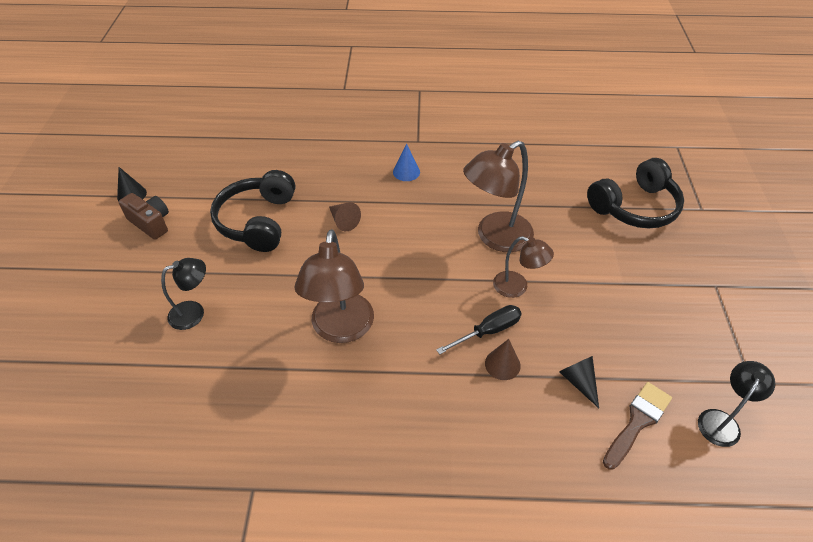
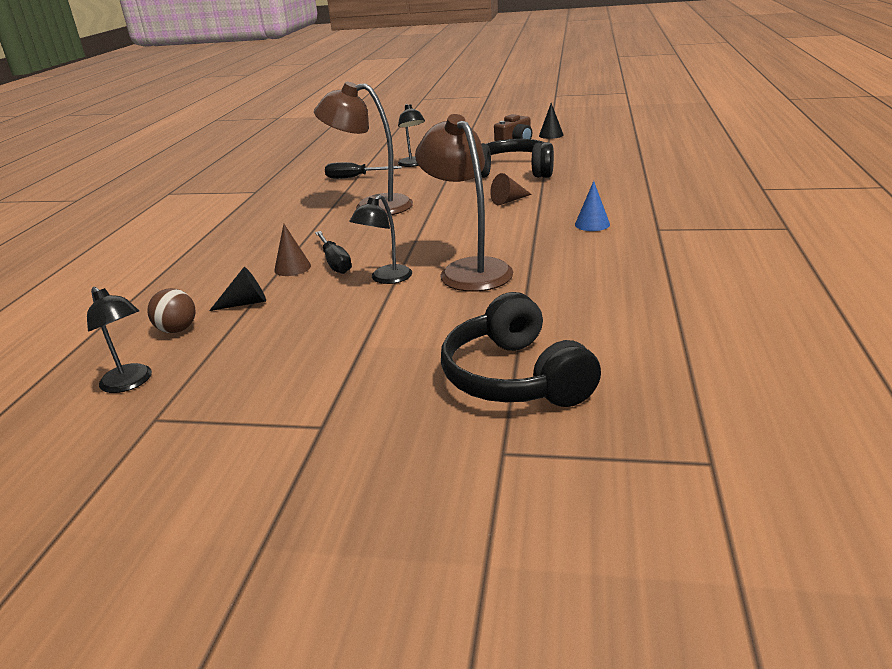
camera: 100 degrees right, 20 degrees down
(227, 369) = (354, 177): none -> black screwdriver
(517, 287) = (386, 279): brown lamp -> black lamp
(637, 421) = (177, 330): brown brush -> brown ball

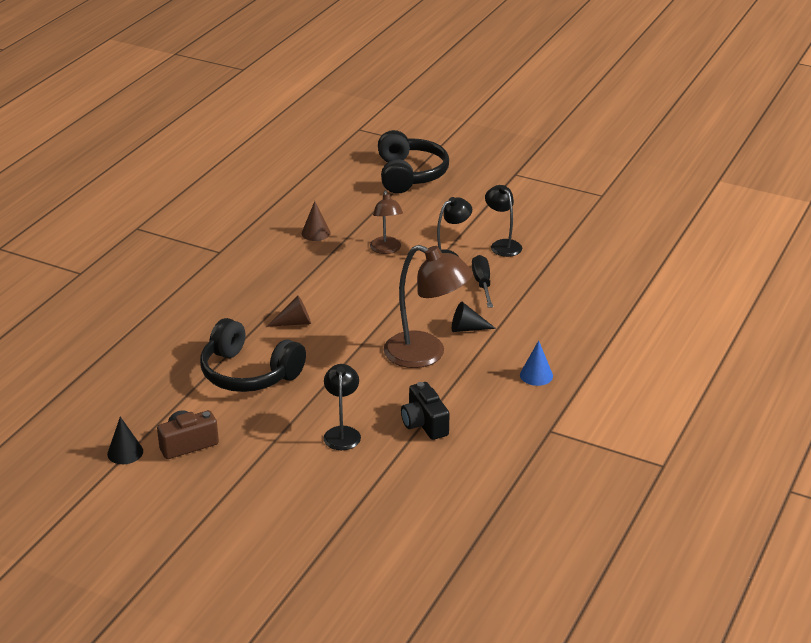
camera: 165 degrees left, 5 degrees up
(131, 383) = (622, 218): black lamp -> black lamp (502, 245)
(177, 330) = (602, 249): brown ball -> none
(245, 303) = (555, 260): black cone -> black cone (467, 328)
(292, 268) = (517, 287): brown cone -> brown cone (316, 233)
(354, 177) = (424, 424): black screwdriver -> black camera
(468, 270) = (386, 249): brown lamp -> brown lamp, size x0.57
(592, 224) = (258, 270): blue cone -> blue cone (536, 375)

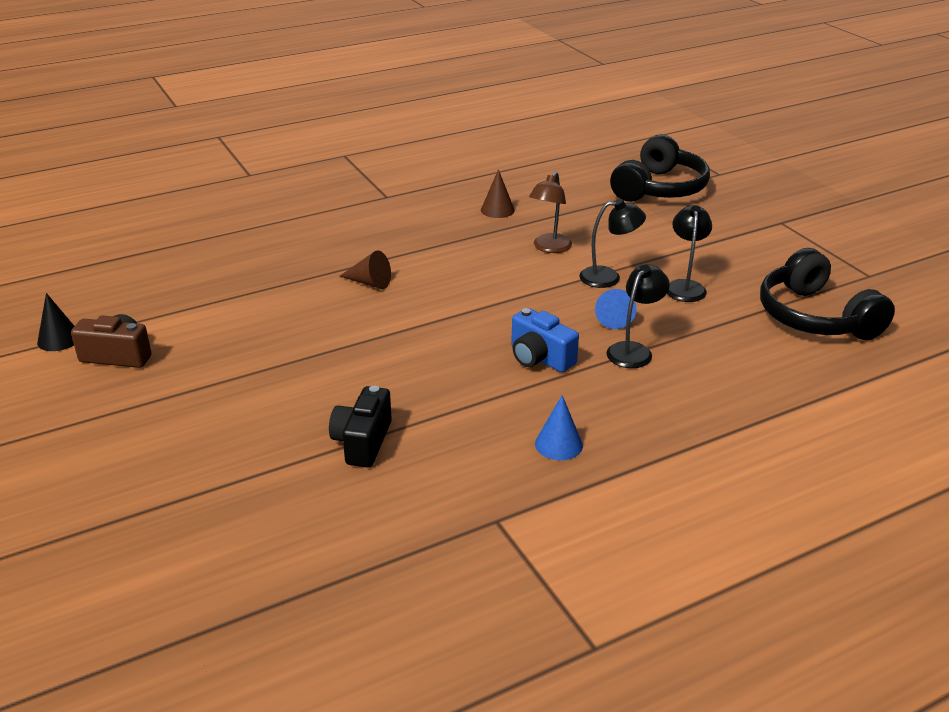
camera: 35 degrees right, 0 degrees up
(248, 373) = (263, 312): black headphones -> black headphones (815, 317)
(342, 433) = (267, 412): black lamp -> black lamp (634, 350)
(426, 354) = (460, 367): brown lamp -> none
(467, 328) = (539, 358): black cone -> blue camera
(482, 284) = (613, 317): black screwdriver -> blue cone

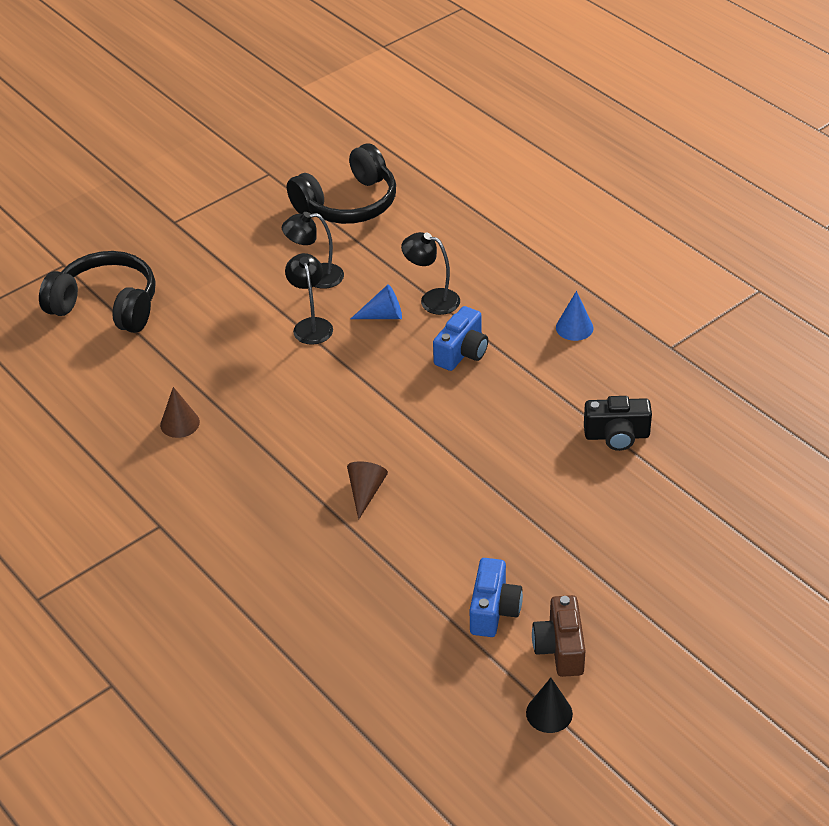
camera: 100 degrees left, 10 degrees up
(188, 328) = (493, 610): none -> blue camera
(549, 248) = (261, 372): brown lamp -> none

